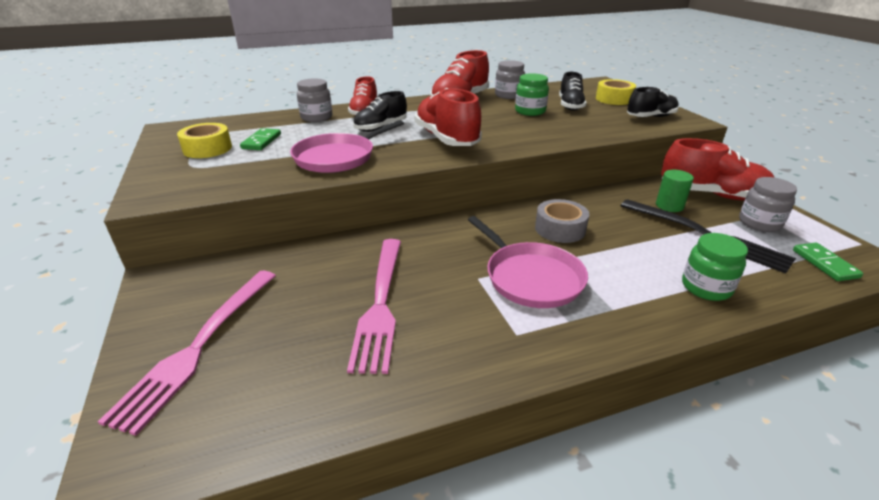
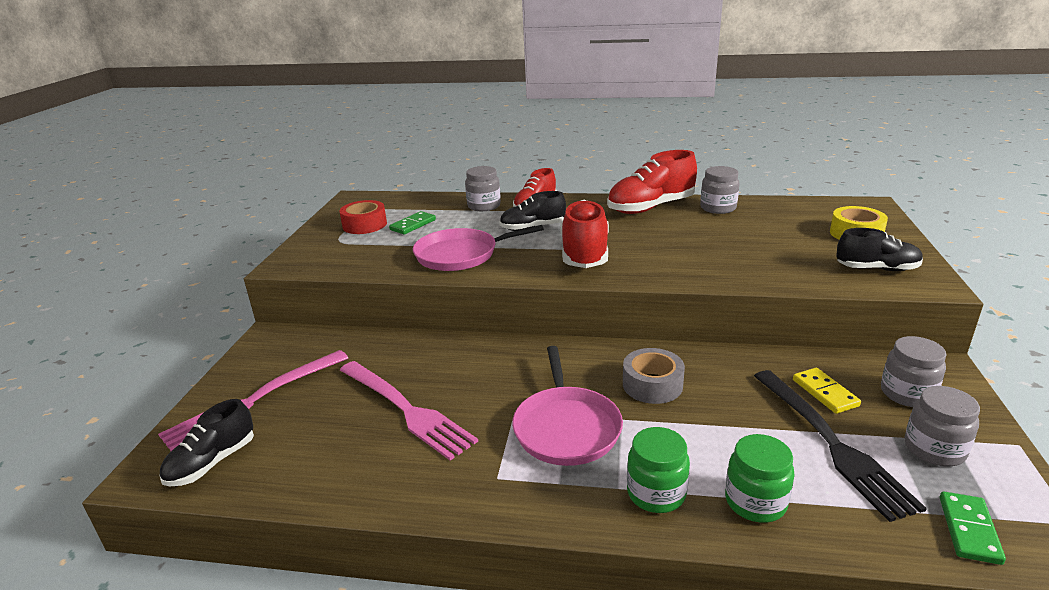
camera: 30 degrees right, 5 degrees down
(207, 149) = (364, 225): yellow tape -> red tape
(380, 305) = (407, 410): pink fork -> pink fork turned 75 degrees counterclockwise
(530, 111) = (719, 234): green jar -> green jar (656, 493)
(570, 106) = (781, 234): black shoe -> black shoe (212, 462)
(669, 206) = (824, 393): green cylinder -> yellow domino
(712, 195) = (907, 394): red shoe -> grey jar

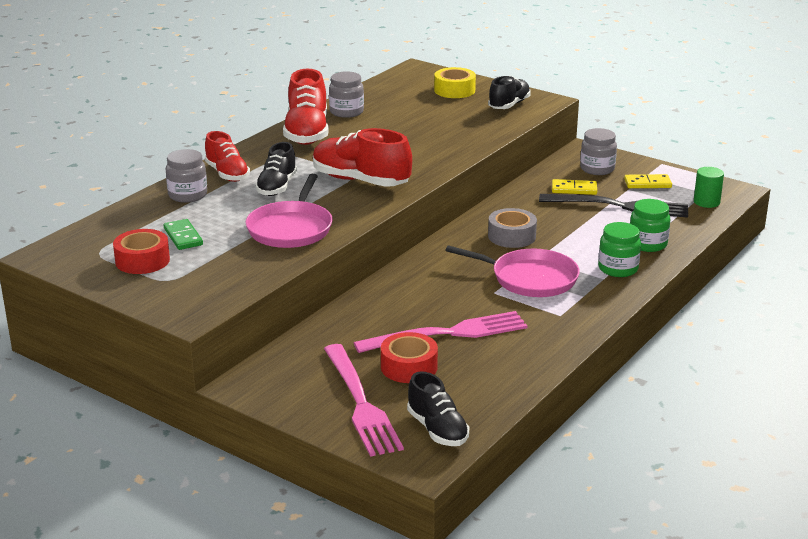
camera: 65 degrees left, 0 degrees up
(329, 407) = (409, 367): none -> red tape
(934, 449) = (647, 184): grey jar -> yellow domino
(969, 529) = (706, 202): green domino -> green cylinder

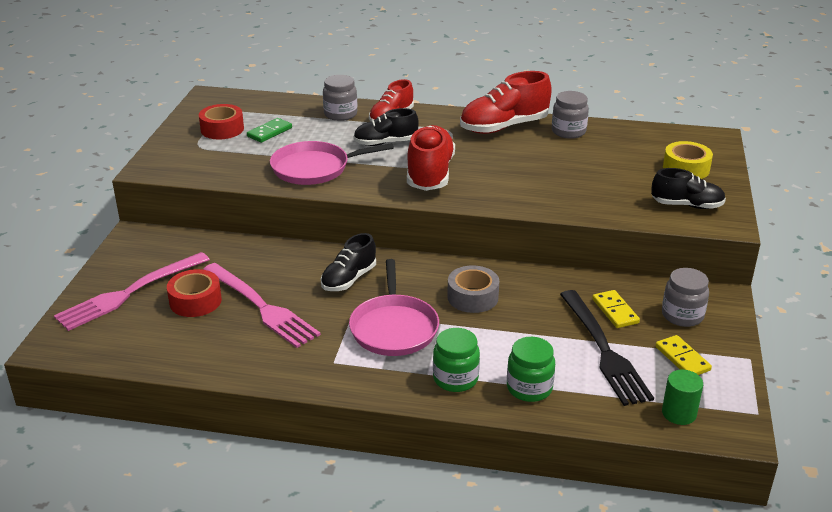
camera: 65 degrees right, 5 degrees up
(437, 429) = (103, 340): black shoe -> black shoe (349, 279)

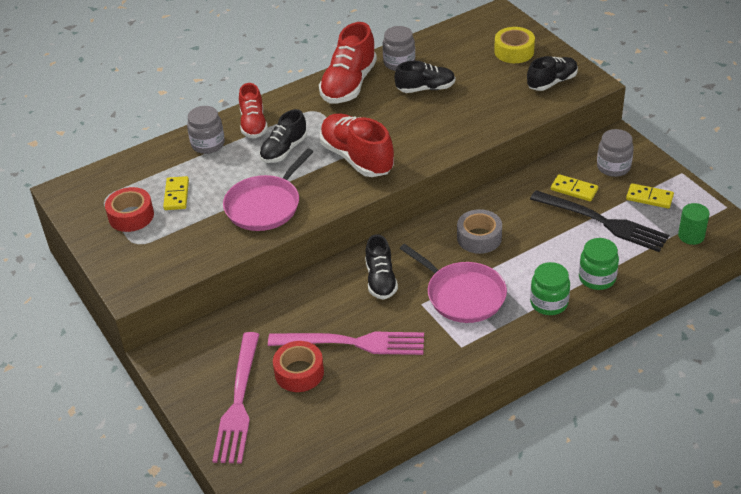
camera: 40 degrees left, 10 degrees up
(269, 132) = (176, 195): green domino -> yellow domino
(562, 157) = (425, 88): none -> black shoe

